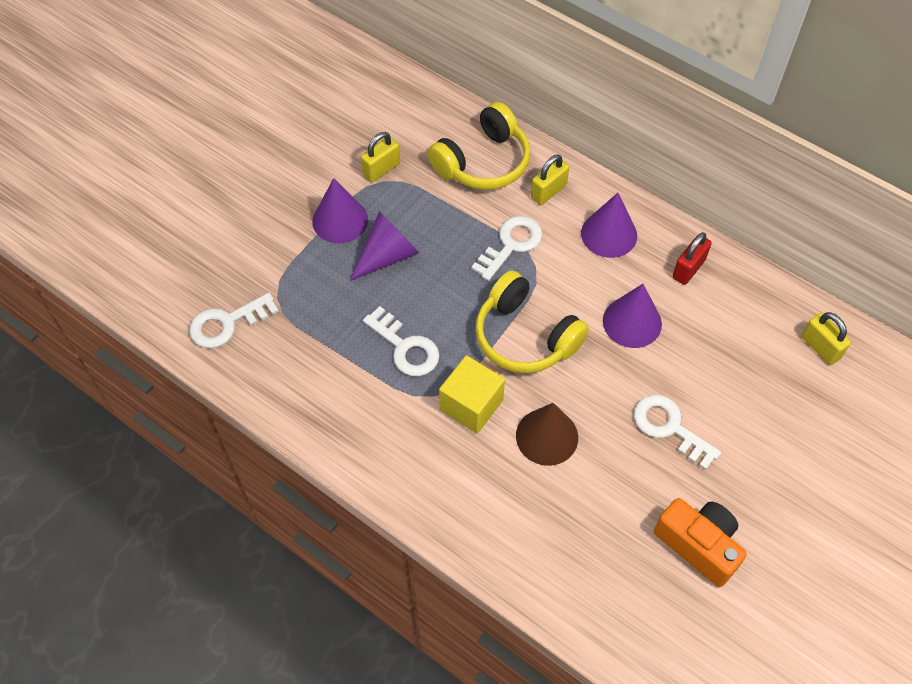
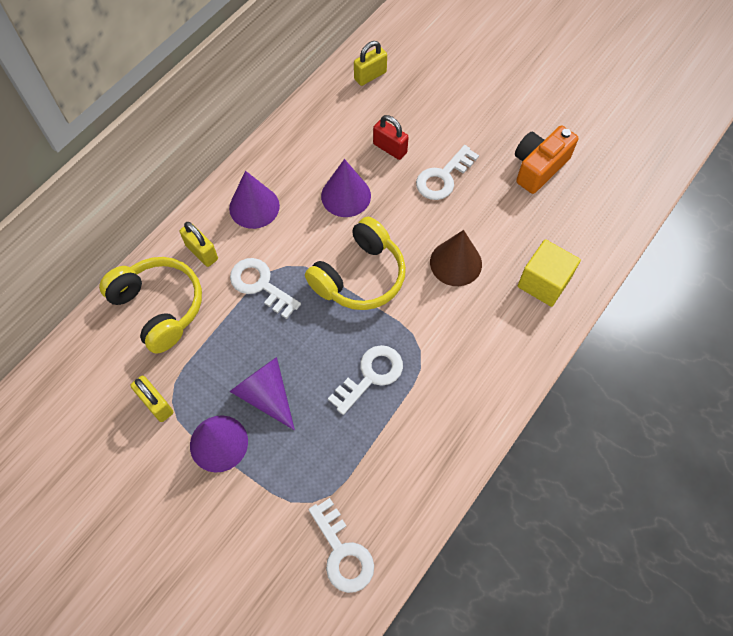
camera: 90 degrees left, 5 degrees up
(471, 405) = (428, 320): yellow cube -> yellow cube (543, 282)
(688, 269) = (294, 152): red padlock -> red padlock (390, 148)

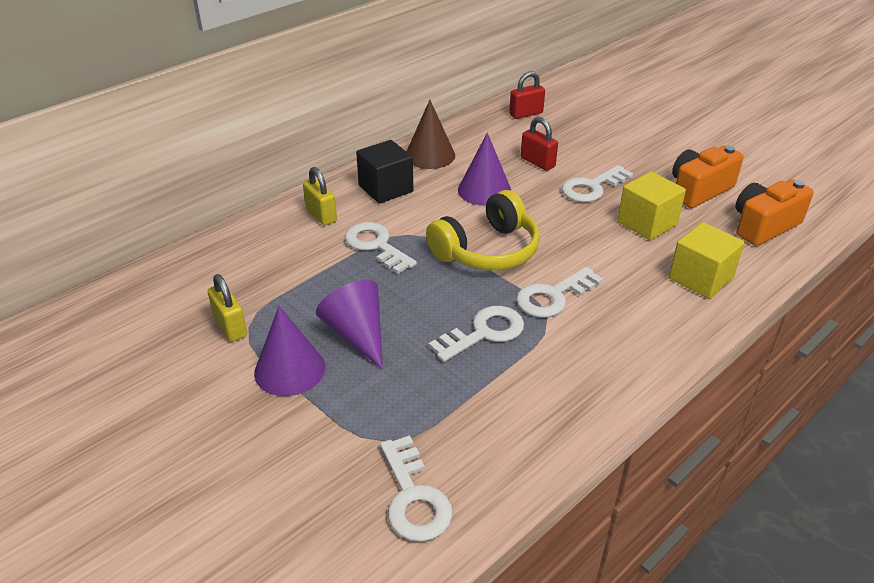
camera: 10 degrees right, 25 degrees down
(159, 307) = (262, 250): yellow headphones -> none
(254, 207) = (386, 188): purple cone -> black cube
(370, 76) = (526, 114): yellow padlock -> red padlock
(423, 324) = (553, 296): none -> white key
(456, 263) = (598, 252): brown cone -> brown cone (430, 155)
(495, 219) = (647, 223): none -> yellow cube
(595, 207) = (763, 226): none -> orange camera

